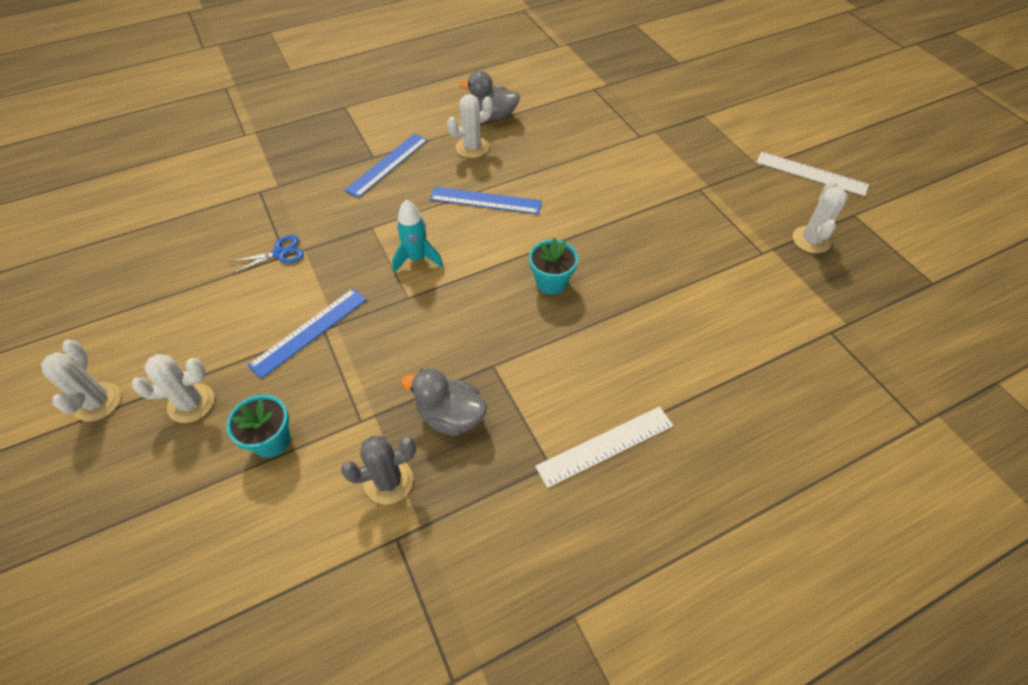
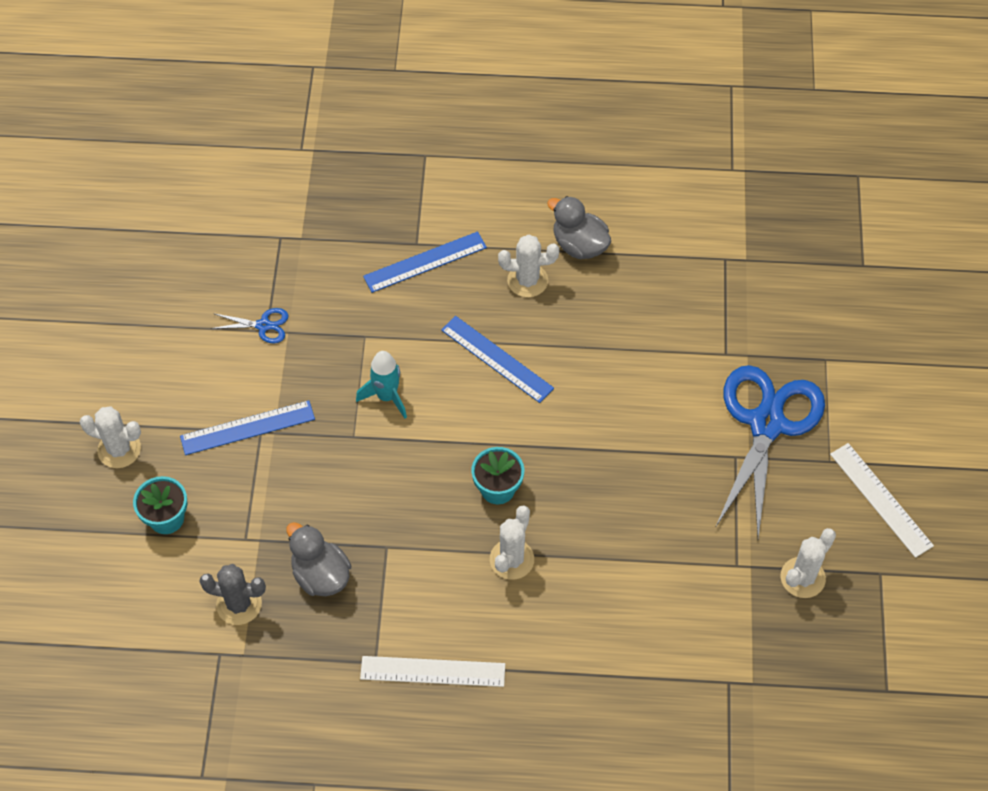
camera: 30 degrees right, 5 degrees up
(97, 402) = (48, 409): white cactus -> white cactus (511, 559)
(701, 163) = (766, 424): none -> blue scissors

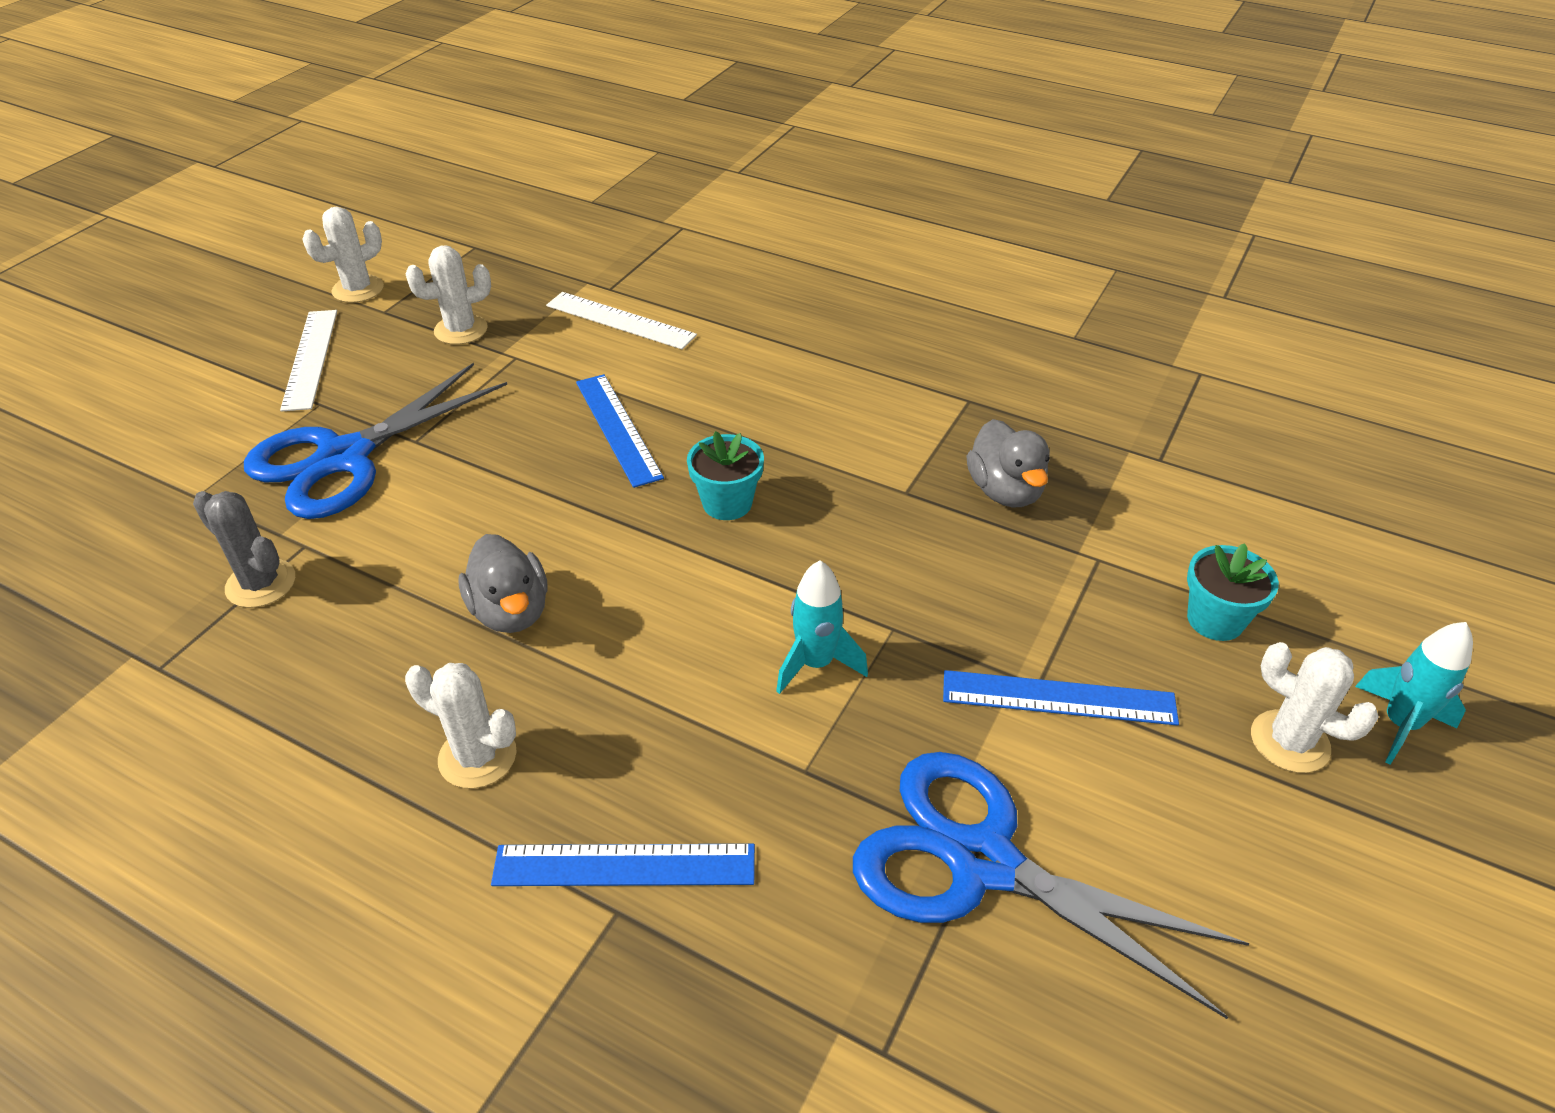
camera: 155 degrees left, 15 degrees down
(59, 484) = (1399, 724): none -> turquoise rocket
(239, 604) = (1124, 496): grey cactus -> grey cactus (261, 584)
(263, 325) = (981, 862): blue scissors -> blue scissors, size x2.40
(432, 671) = (906, 376): white ruler -> white ruler (620, 320)
(497, 359) = (616, 655): blue ruler -> blue ruler (617, 429)
(511, 559) = (757, 434): white cactus -> white cactus (358, 289)
(579, 245) = (344, 783): grey duck -> grey duck (511, 611)

